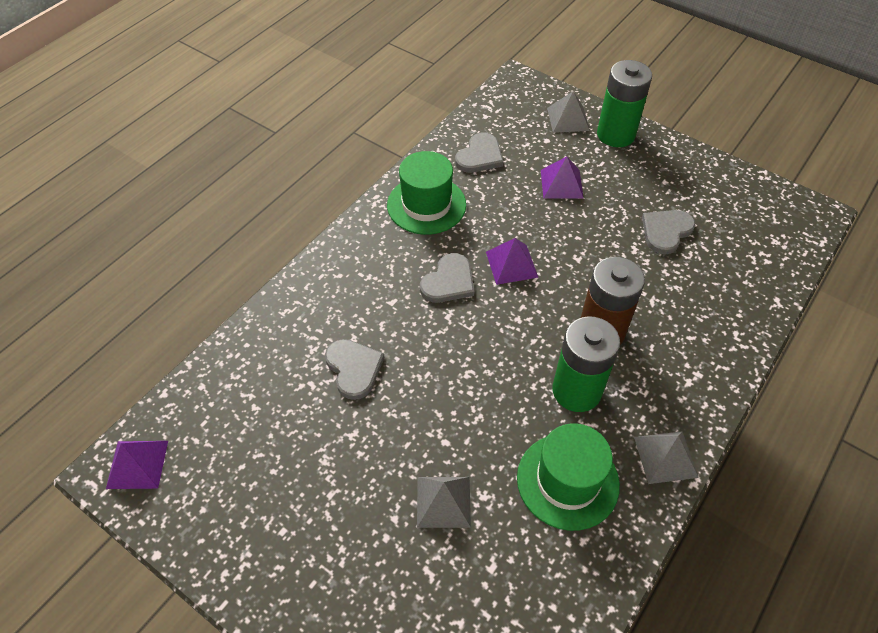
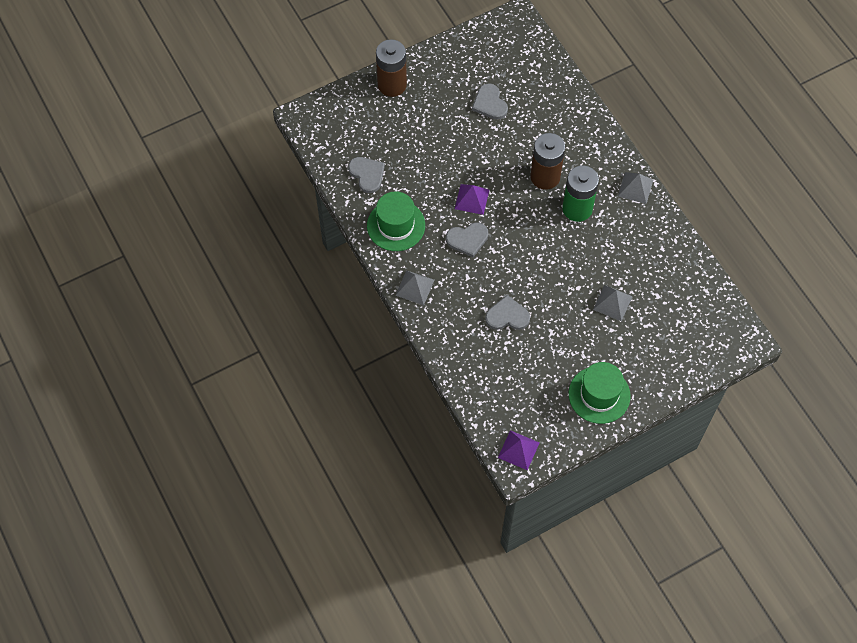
camera: 65 degrees left, 10 degrees up
(448, 281) = (467, 239): grey heart -> grey heart turned 105 degrees clockwise
(561, 184) = (419, 139): purple pyramid -> none
(567, 481) = (628, 239): green hat -> green hat (599, 395)
(568, 119) = (361, 105): grey pyramid -> grey pyramid (415, 287)
(615, 134) = (392, 85): green battery -> brown battery

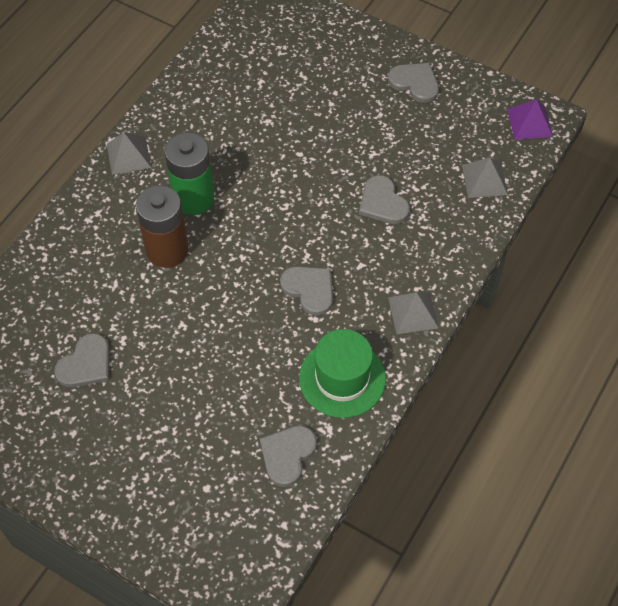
camera: 120 degrees left, 5 degrees down
(392, 85) = (119, 504): brown battery -> none
(472, 199) = (248, 313): purple pyramid -> none
(599, 395) = (415, 83): green hat -> grey heart
(612, 303) = (297, 115): grey pyramid -> grey pyramid (484, 180)

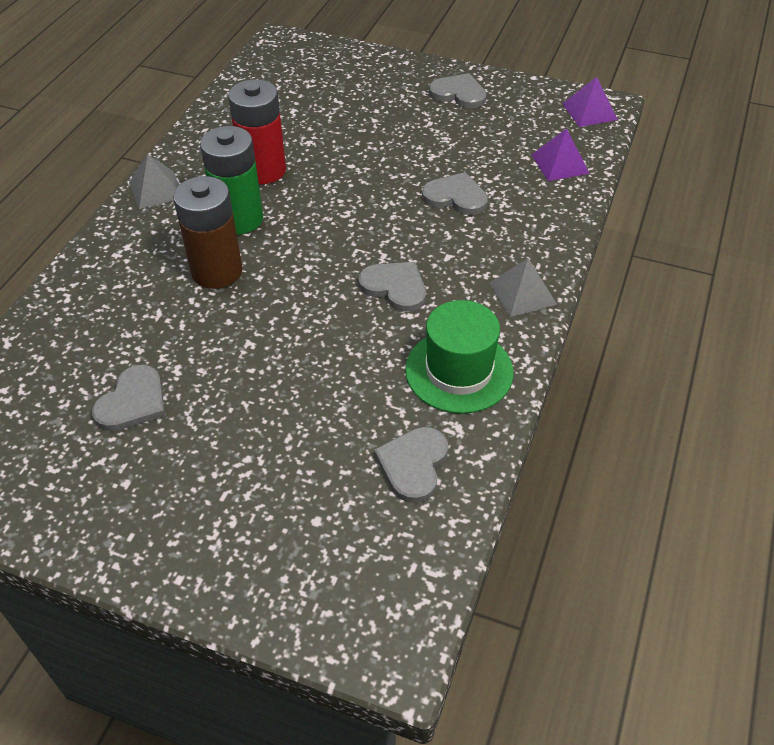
camera: 10 degrees left, 10 degrees down
(222, 148) = (263, 170): none -> red battery
(382, 202) = (455, 196): grey heart -> grey heart turned 150 degrees clockwise
(484, 180) = (560, 163): grey pyramid -> purple pyramid

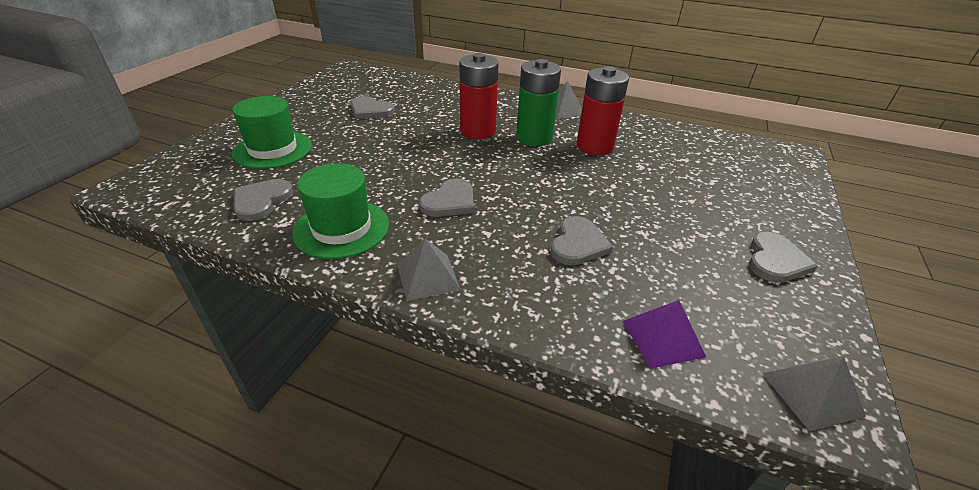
camera: 90 degrees right, 10 degrees down
(217, 271) = (478, 131): brown battery -> red battery
(272, 497) = (273, 149): none -> green hat
(413, 465) = (261, 201): grey heart -> grey heart turned 90 degrees counterclockwise
(589, 111) = (812, 394): purple pyramid -> grey pyramid

